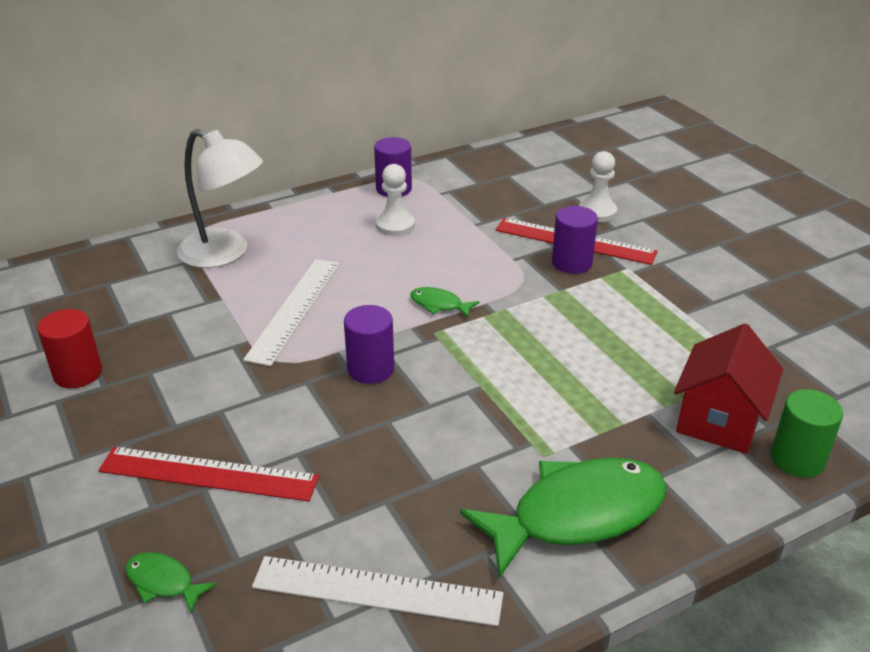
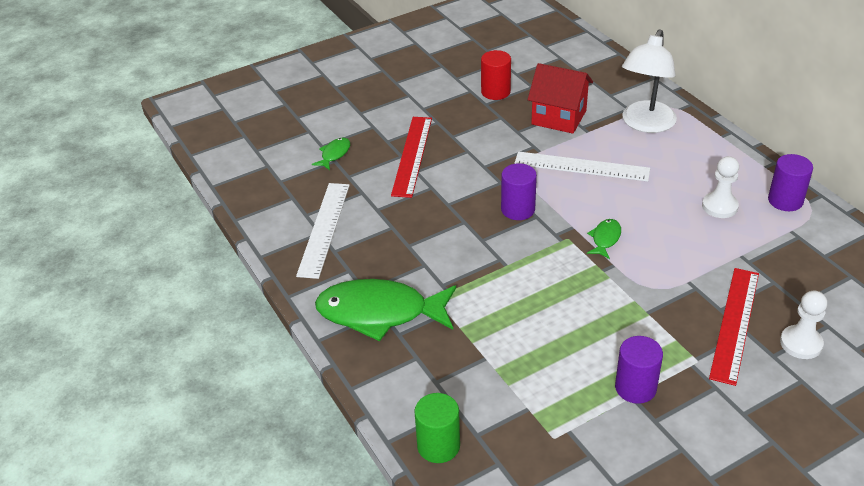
camera: 90 degrees right, 5 degrees up
(572, 263) = (694, 320): purple cylinder -> purple cylinder (635, 388)
(577, 514) = (380, 313): green fish -> green fish turned 120 degrees clockwise
(719, 420) = (480, 401): red house -> red house (559, 117)

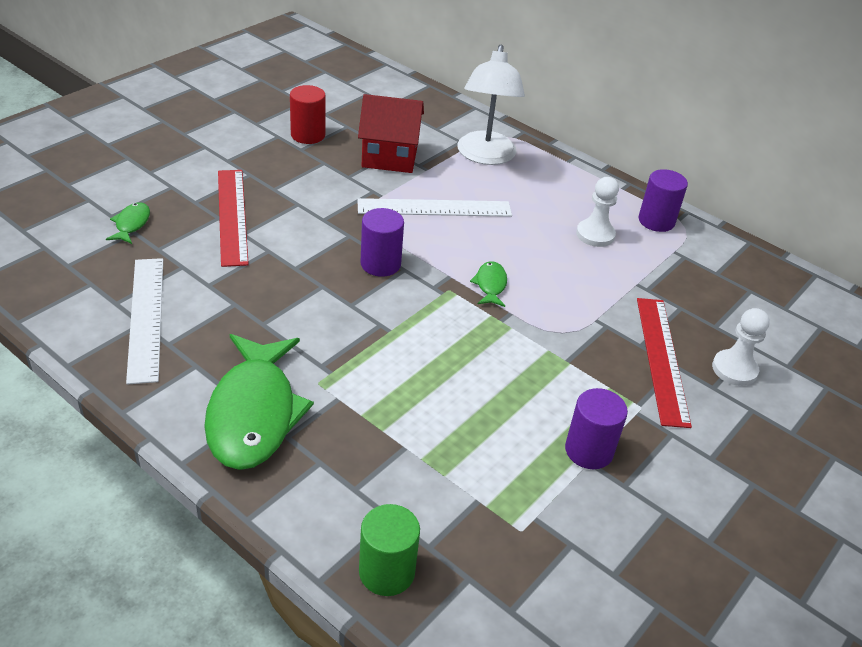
camera: 25 degrees left, 0 degrees up
(380, 313) = (254, 413): green fish -> green fish turned 75 degrees counterclockwise

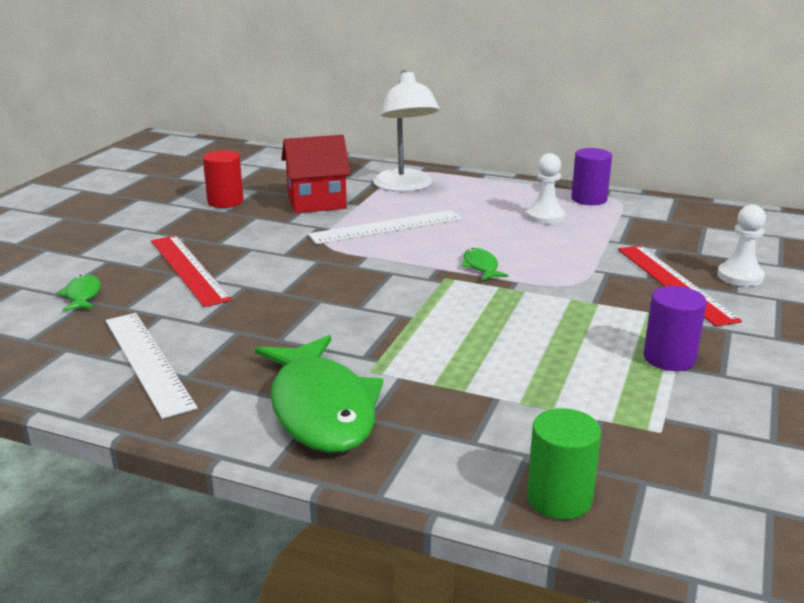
camera: 15 degrees left, 15 degrees down
(380, 264) = (365, 273): purple cylinder -> none

